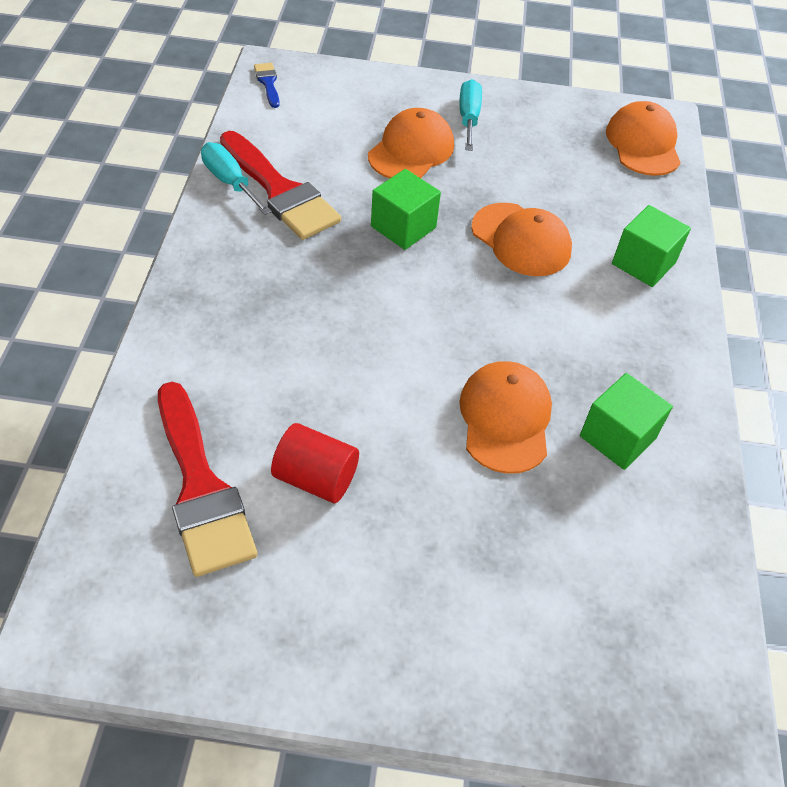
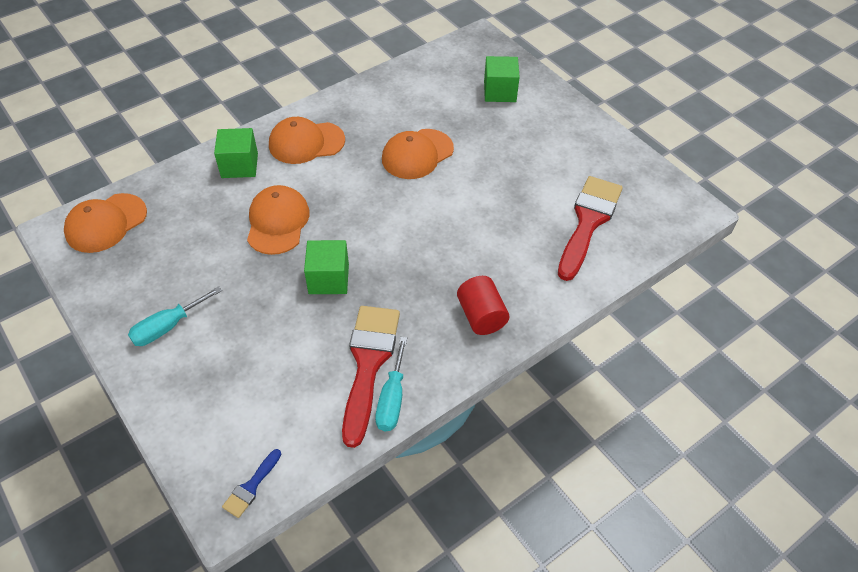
camera: 130 degrees left, 0 degrees up
(315, 478) = (531, 191): red cylinder -> red cylinder (481, 316)
(411, 150) = (244, 330): orange cap -> orange cap (306, 143)
(617, 437) = (380, 116): green cube -> green cube (500, 92)

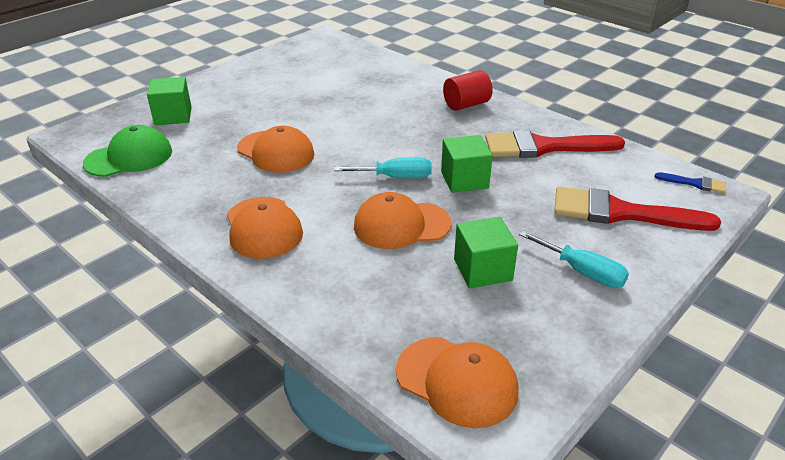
camera: 100 degrees left, 15 degrees down
(239, 165) = (313, 275): green cube -> green cube (482, 269)
(392, 399) = (568, 133): turquoise screwdriver -> turquoise screwdriver (395, 177)
(432, 71) = (129, 157): none -> green cap
(588, 222) = (348, 70): red brush -> red brush (621, 213)

